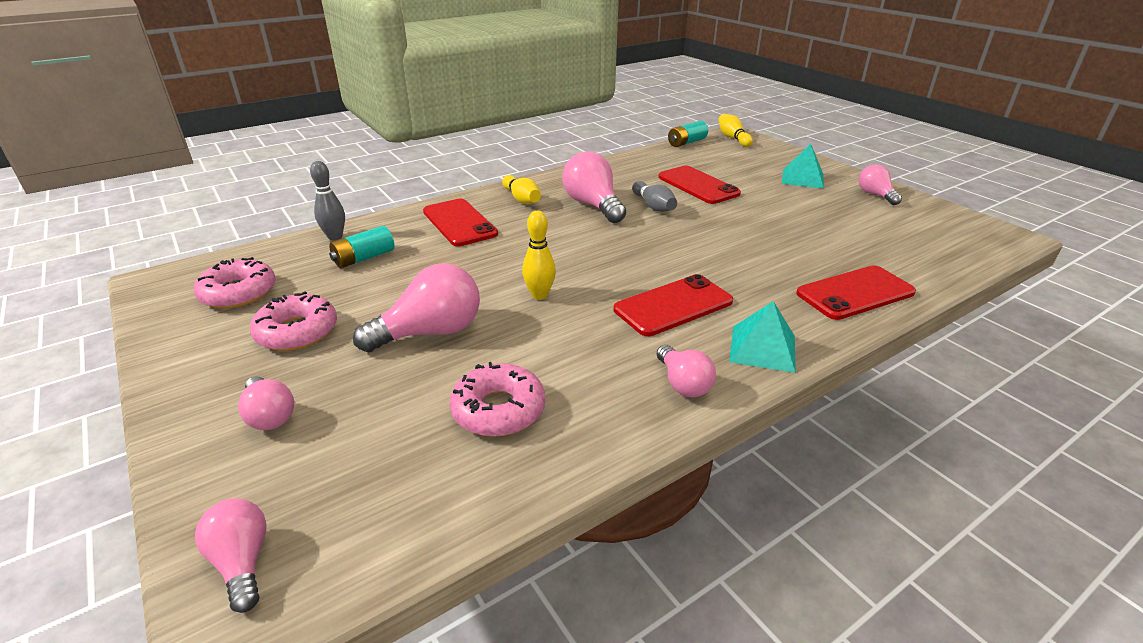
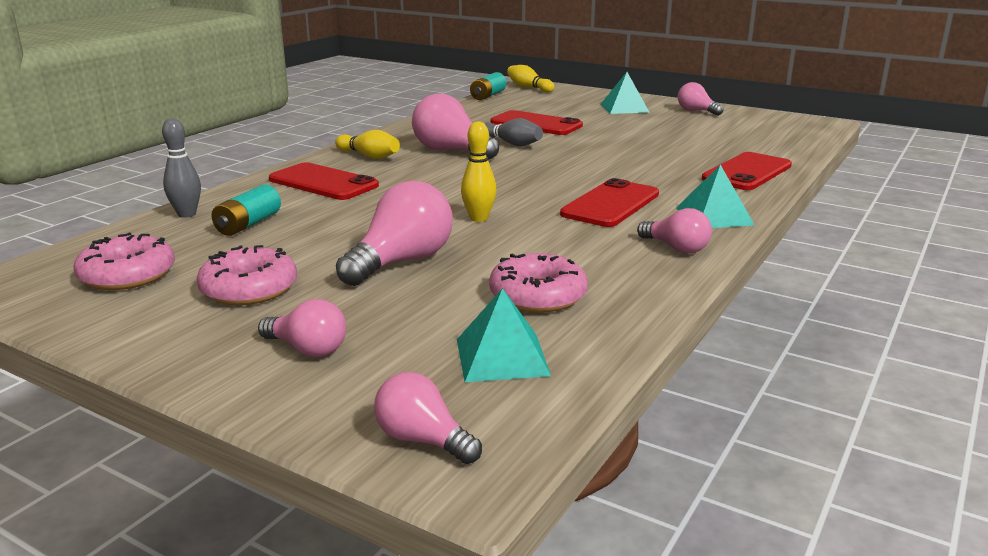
camera: 25 degrees left, 10 degrees down
(397, 480) = (501, 357): none -> turquoise pyramid

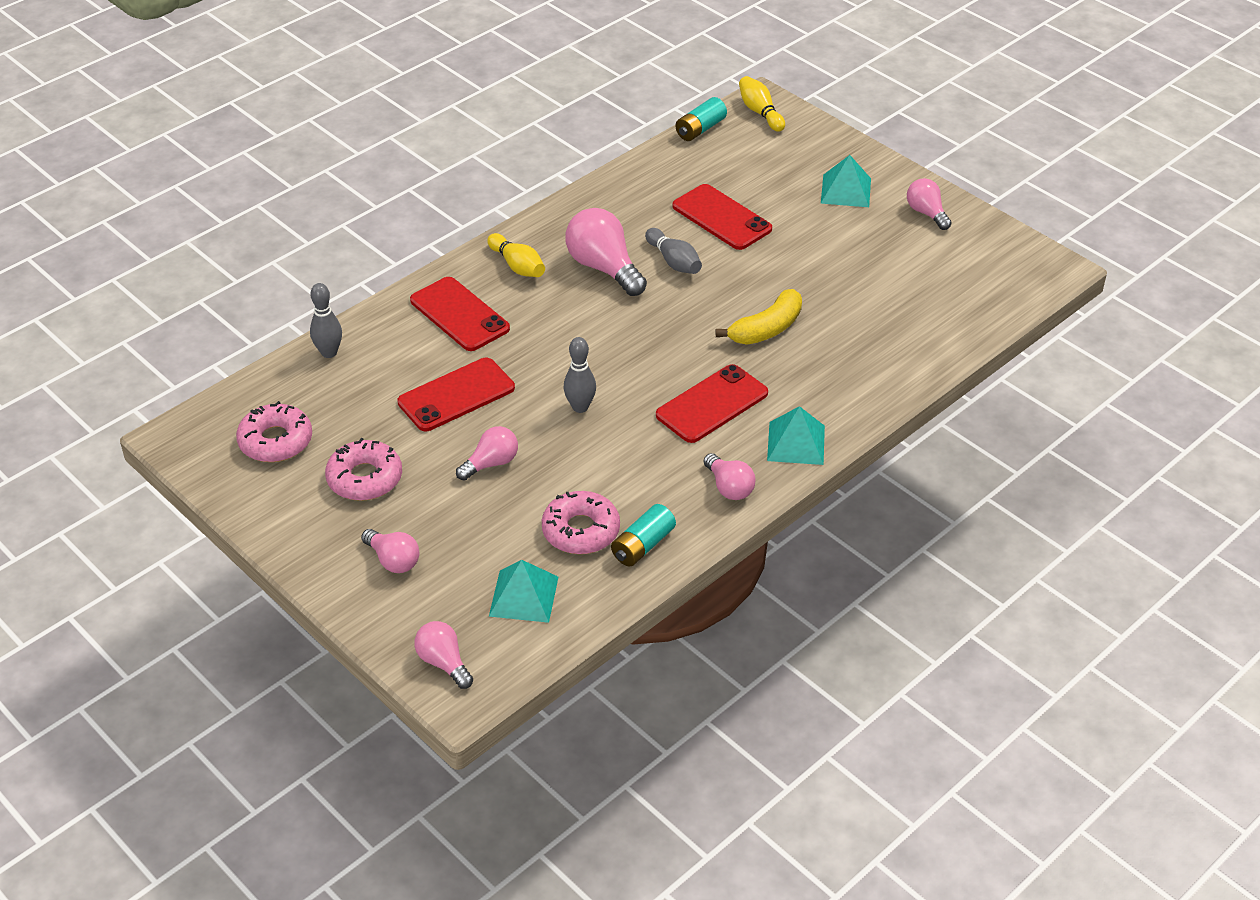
camera: 15 degrees right, 20 degrees up
(248, 224) = (379, 380): turquoise battery -> turquoise battery (643, 545)
(401, 262) = (491, 463): pink light bulb -> pink light bulb, size x0.59
(478, 218) = (580, 407): yellow bowling pin -> grey bowling pin
(623, 164) = (766, 329): none -> yellow banana
(747, 172) = (884, 367): red phone -> red phone (456, 395)

